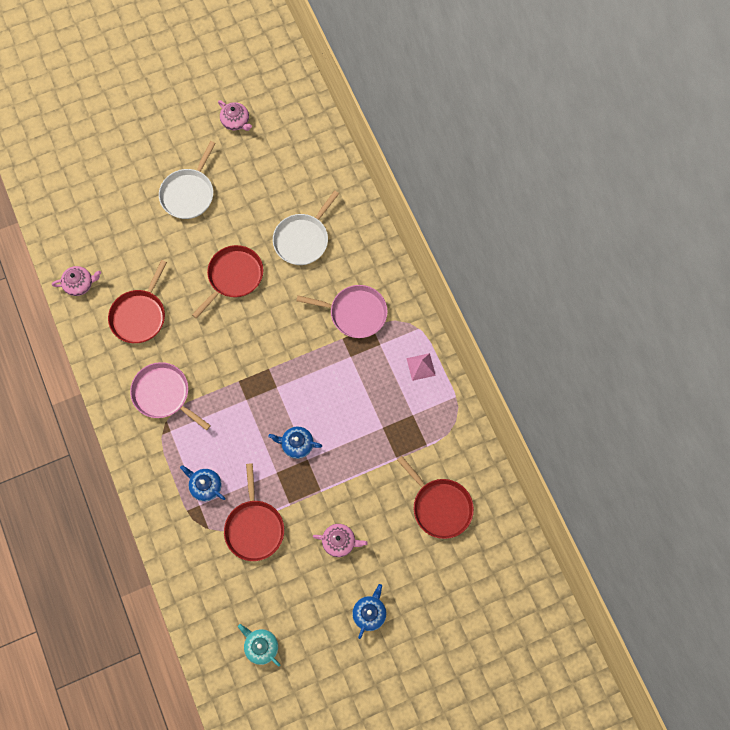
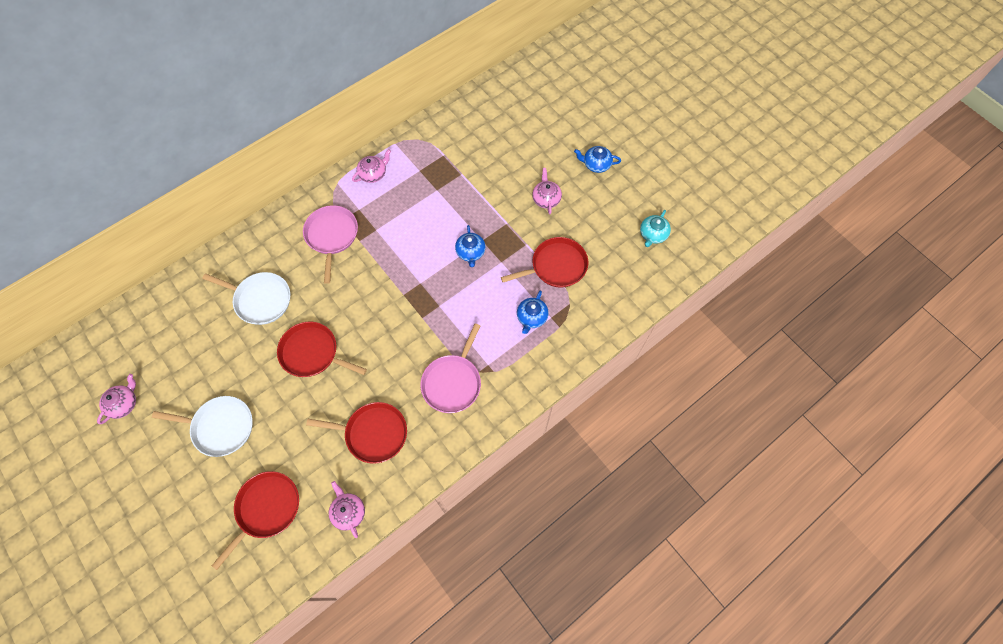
camera: 105 degrees left, 5 degrees down
(420, 366) = (373, 174): pink pyramid -> pink teapot
(440, 506) = (493, 135): red pan -> red pan (266, 509)

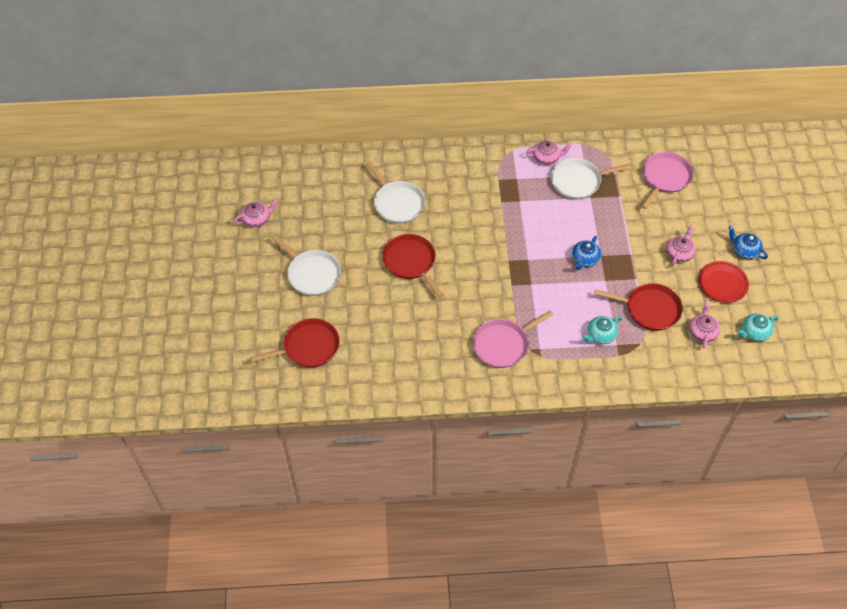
camera: 35 degrees right, 10 degrees down
(332, 236) = (482, 187): pink pan -> pink pan (664, 178)
(348, 512) = (364, 385): pink teapot -> pink teapot (702, 332)
(373, 433) = (417, 343): red pan -> none
(416, 180) = (578, 181): none -> white pan
(531, 317) = (600, 335): blue teapot -> turquoise teapot
(598, 205) = (722, 283): none -> red plate

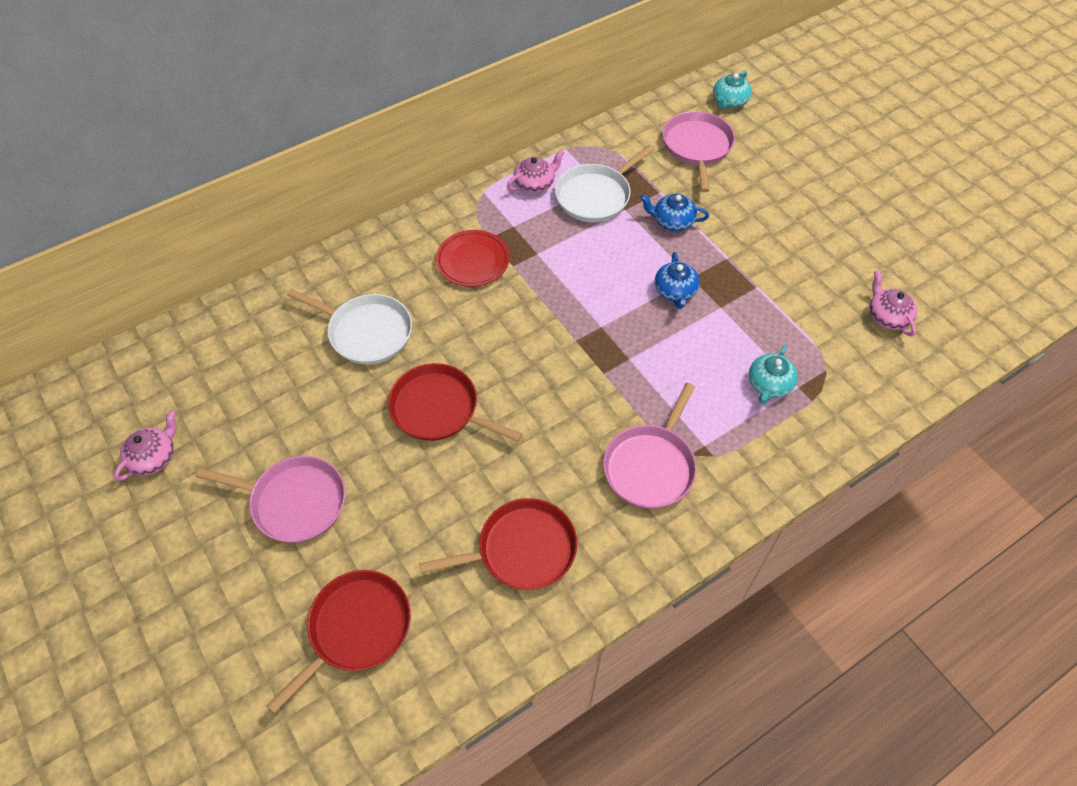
camera: 30 degrees left, 0 degrees up
(312, 274) = (294, 502): white pan -> pink pan
(649, 309) = (802, 318): red pan -> red pan (521, 549)
(679, 253) = (783, 230): pink teapot -> none
(722, 283) = (861, 244): red plate -> red plate (473, 261)
(744, 250) = (854, 192): blue teapot -> blue teapot (672, 221)
(754, 332) = (945, 287): turquoise teapot -> turquoise teapot (729, 102)

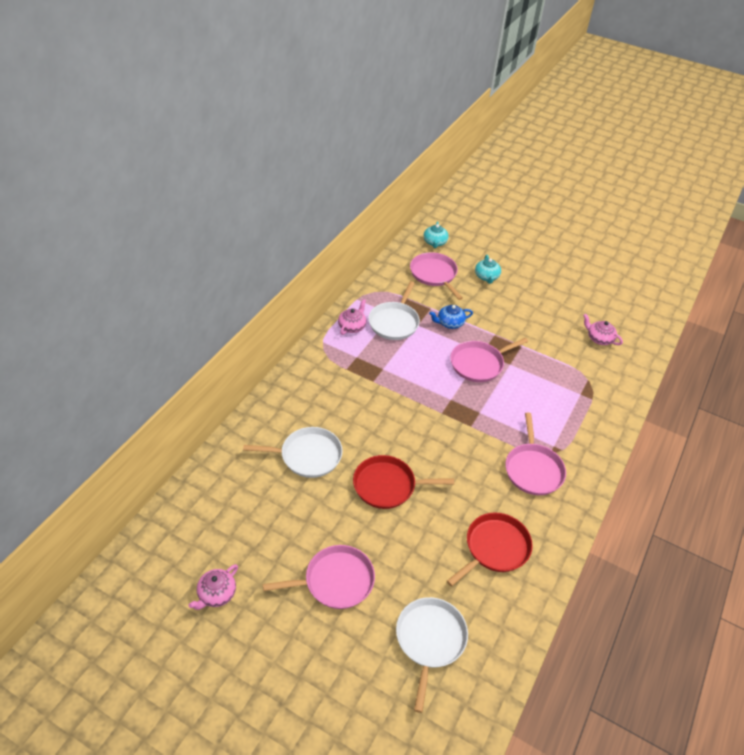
camera: 30 degrees left, 10 degrees down
(154, 457) = (216, 594): pink teapot -> pink teapot turned 150 degrees counterclockwise
(356, 629) = (430, 640): red pan -> white pan
(473, 261) = (346, 387): red plate -> none
(675, 291) = (479, 364): blue teapot -> pink pan
(769, 384) = (564, 398): turquoise teapot -> turquoise teapot (486, 277)

